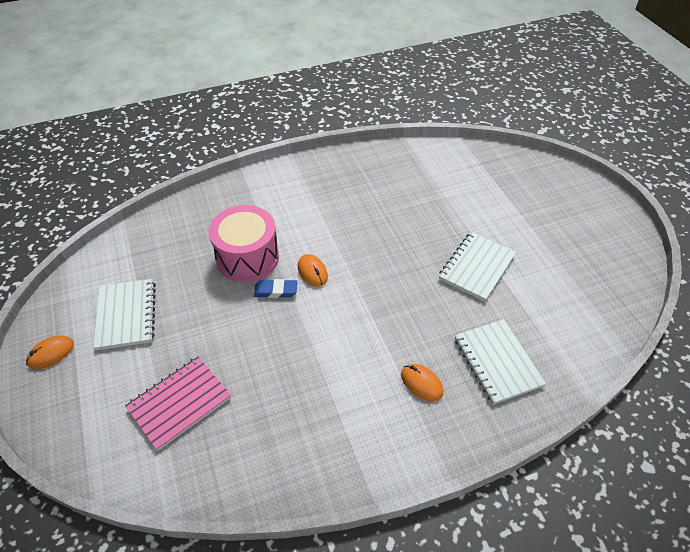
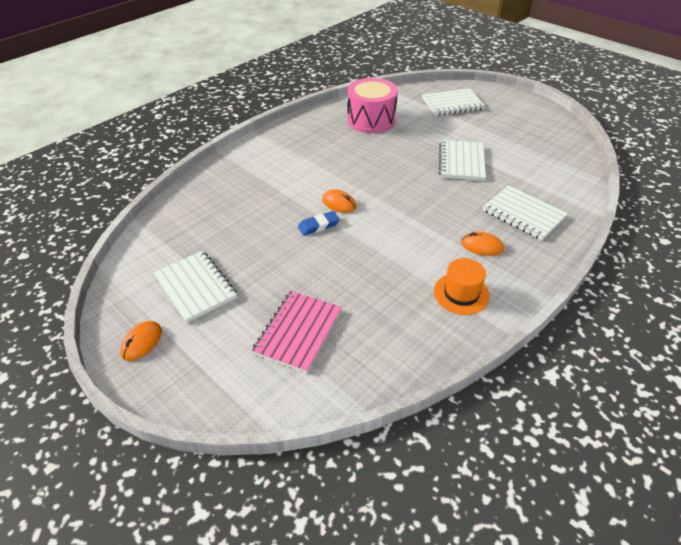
camera: 25 degrees left, 5 degrees down
(247, 257) = (275, 211): pink drum -> pink drum (371, 120)
(359, 431) = (461, 293): none -> orange hat
(522, 185) = (452, 104): none -> white notebook

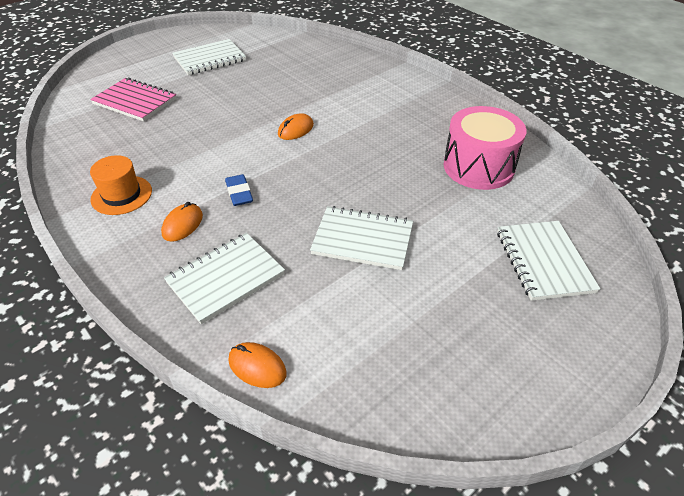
camera: 95 degrees right, 0 degrees up
(142, 342) = (167, 43): orange mouse -> orange mouse (257, 367)
(318, 225) = (263, 116): blue eraser -> blue eraser (239, 193)

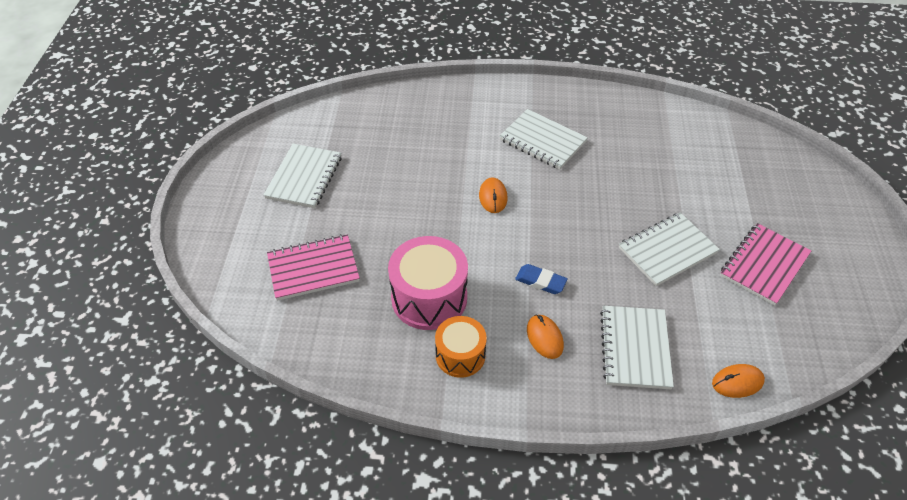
camera: 45 degrees left, 5 degrees up
(121, 195) = (460, 355): orange hat -> orange drum
(430, 310) = (764, 265): none -> pink notebook
(478, 167) = (652, 140): pink drum -> pink drum (429, 298)
(543, 261) = (771, 185): white notebook -> white notebook (542, 141)

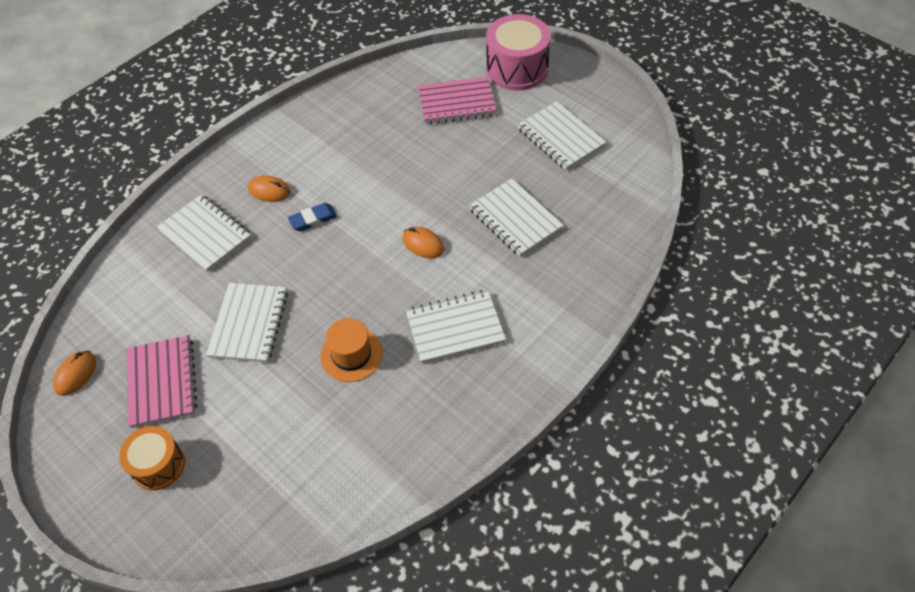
camera: 130 degrees right, 5 degrees up
(313, 269) = (457, 103): pink notebook -> pink notebook turned 60 degrees clockwise
(418, 160) = (515, 219): none -> white notebook
(429, 298) = (367, 149): pink drum -> pink drum (517, 69)
(460, 355) = (307, 140): orange drum -> orange drum (158, 465)
(620, 178) = (351, 354): none -> orange hat
(737, 382) = (118, 272): orange mouse -> orange mouse (75, 374)

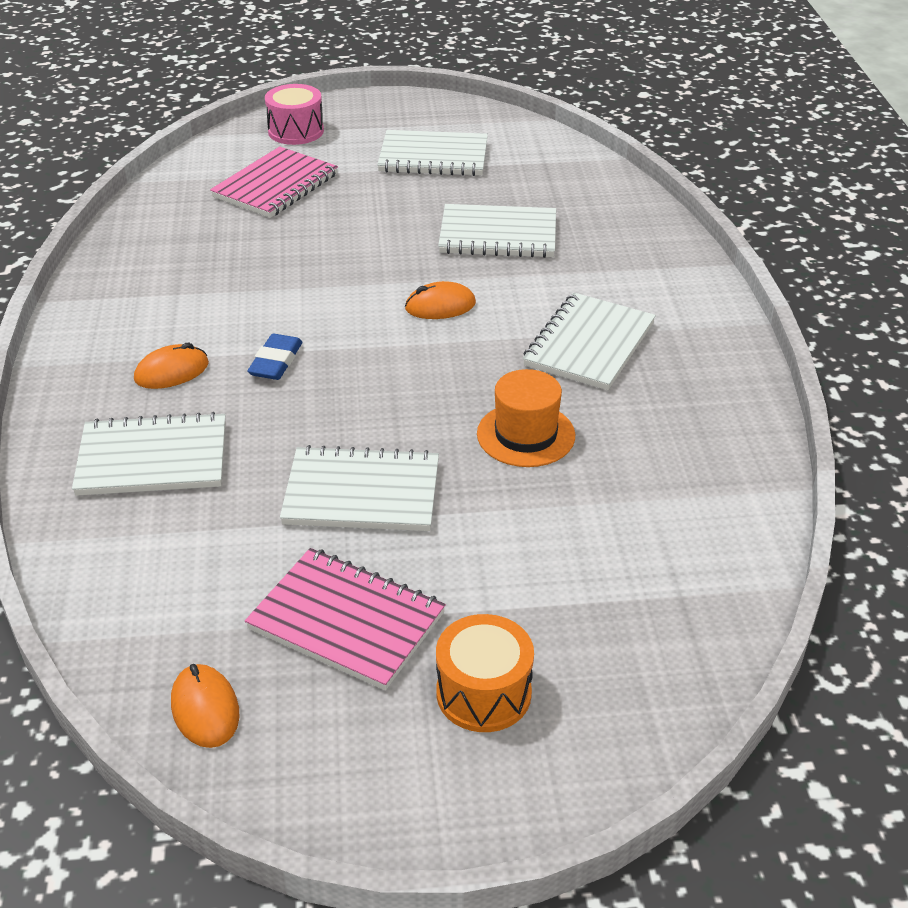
camera: 50 degrees left, 15 degrees down
(249, 324) = (362, 493): white notebook -> white notebook turned 45 degrees counterclockwise
(517, 69) = (296, 131): pink drum -> pink drum, size x0.62

